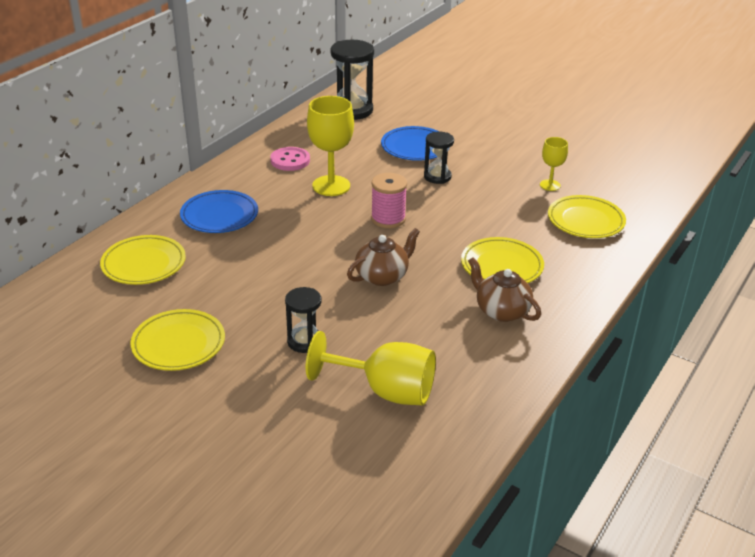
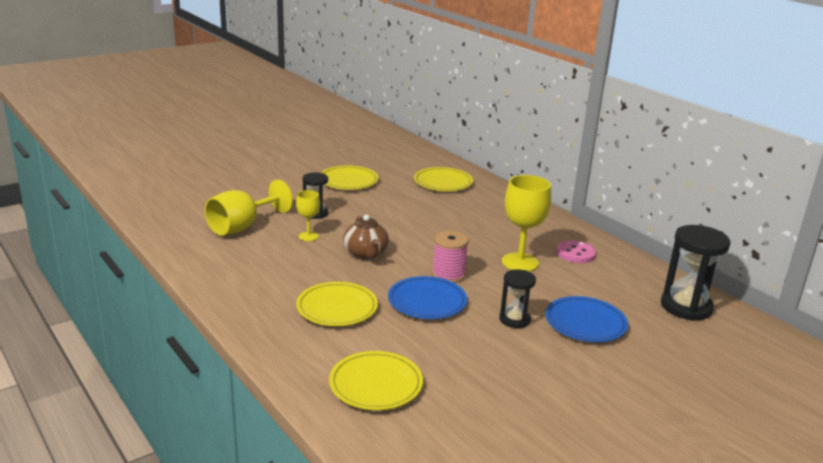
camera: 110 degrees right, 10 degrees down
(219, 216) = (492, 212): blue plate -> blue plate (427, 302)
(501, 311) = (278, 289): brown teapot -> none
(550, 185) = (463, 387): yellow goblet -> yellow goblet (308, 236)

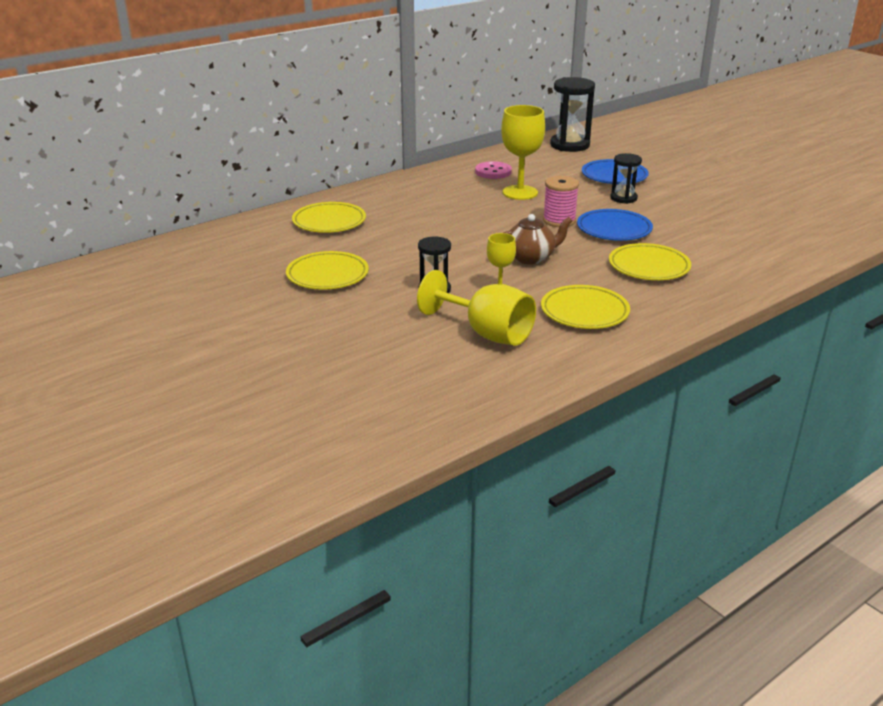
camera: 90 degrees left, 5 degrees up
(376, 385) = (754, 247): yellow plate -> yellow plate (584, 312)

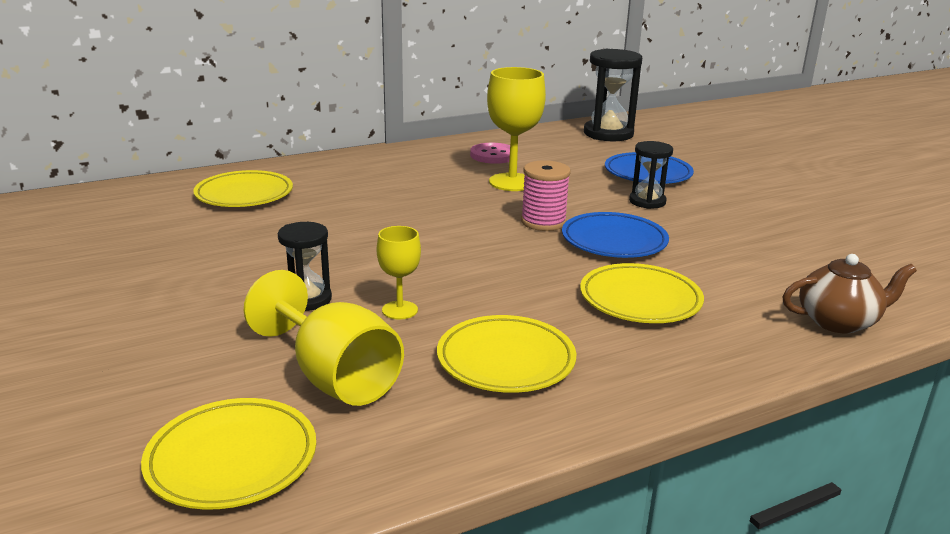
camera: 10 degrees right, 5 degrees down
(327, 275) = (181, 262): yellow plate -> yellow plate (232, 459)
(530, 258) = (474, 268): brown teapot -> brown teapot (838, 321)

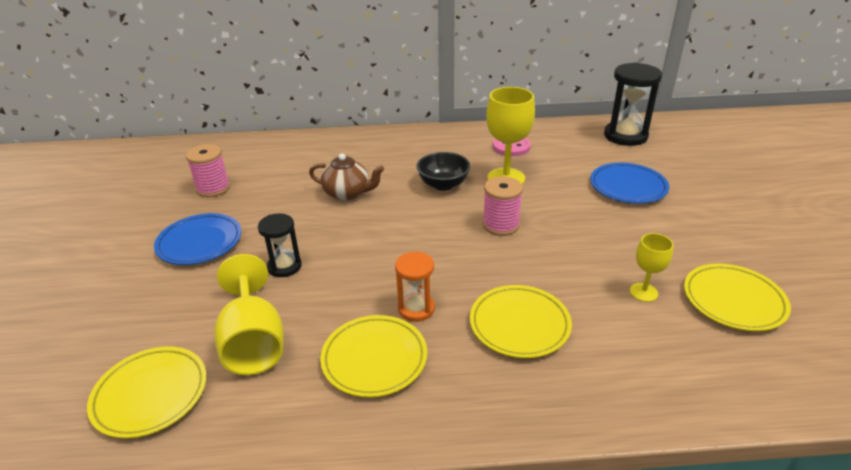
camera: 25 degrees right, 10 degrees up
(124, 240) = (213, 188): none -> pink spool
(244, 194) = (310, 159): yellow plate -> yellow plate (733, 301)
(399, 310) = (336, 291): yellow goblet -> yellow goblet (643, 292)
(444, 196) = (443, 184): none -> black bowl
(514, 308) = (416, 309): none -> orange hourglass
(614, 241) = (543, 257): blue plate -> blue plate (200, 243)
(647, 202) = (604, 219): black hourglass -> none
(838, 321) = (679, 394): brown teapot -> brown teapot (348, 193)

